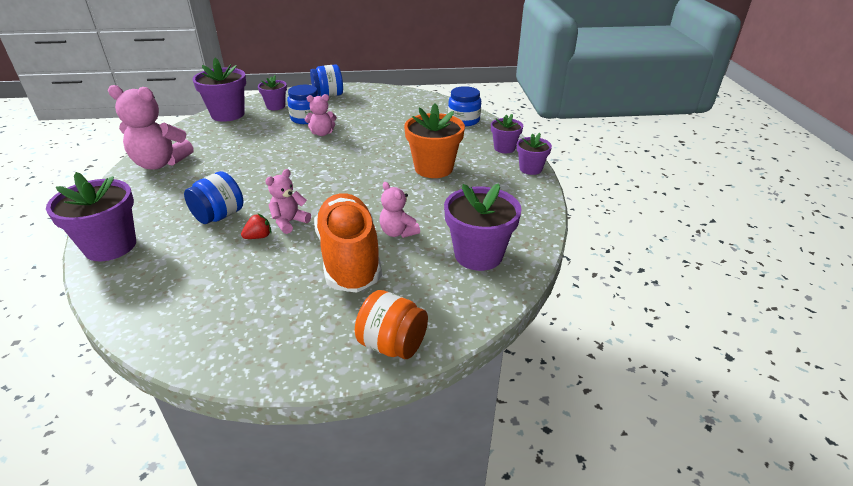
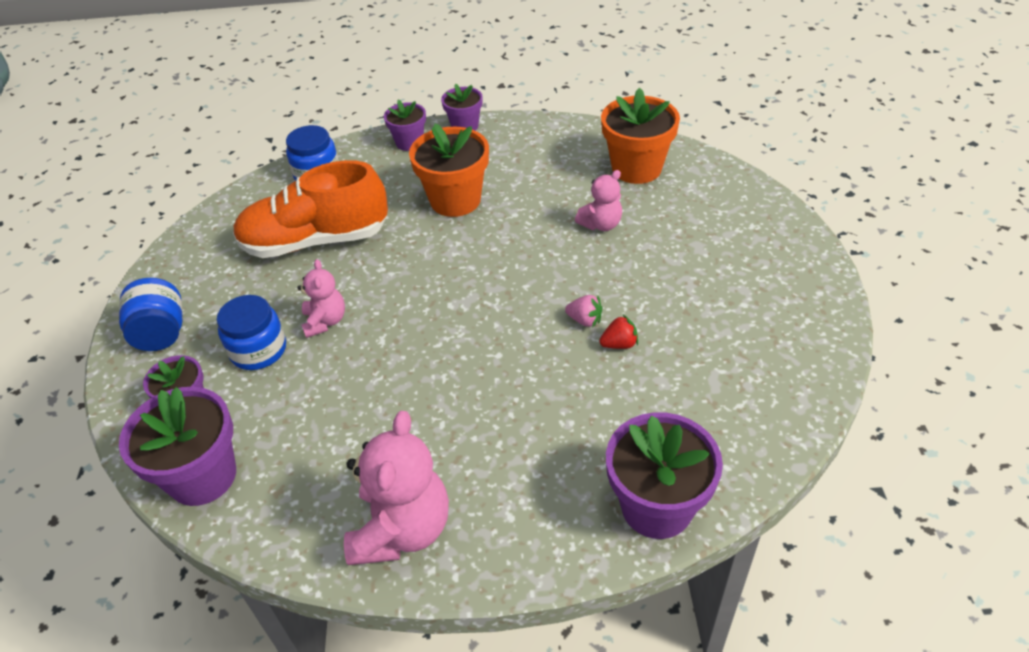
camera: 85 degrees left, 10 degrees up
(219, 216) = (573, 397): blue jar -> none
(259, 237) = (619, 344): red strawberry -> red strawberry turned 105 degrees clockwise
(289, 222) = (585, 320): pink teddy bear -> pink strawberry
(349, 258) = (653, 258): orange shoe -> orange shoe (315, 241)
(392, 344) = (775, 219): orange jar -> none
(478, 255) = (636, 168): purple flower pot -> orange flower pot

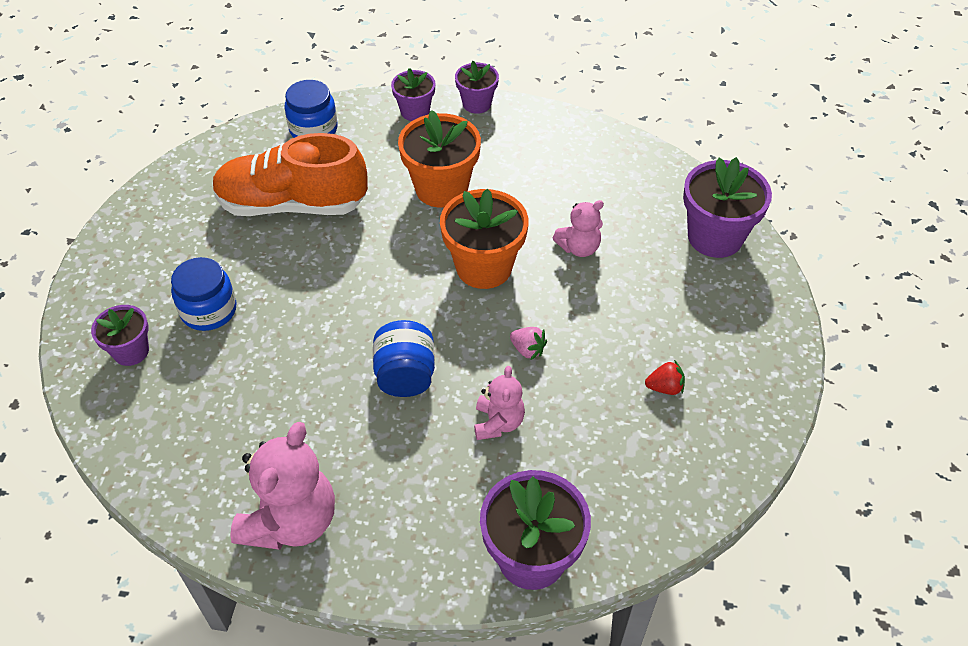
camera: 10 degrees right, 5 degrees up
(161, 333) = (124, 272): blue jar -> blue jar (405, 375)
(202, 476) = (128, 426): purple flower pot -> purple flower pot (715, 237)
(325, 321) = (278, 294): pink teddy bear -> pink teddy bear (498, 423)
(619, 344) = (553, 383): red strawberry -> red strawberry (665, 387)
(636, 168) = (637, 191): orange flower pot -> orange flower pot (484, 267)

